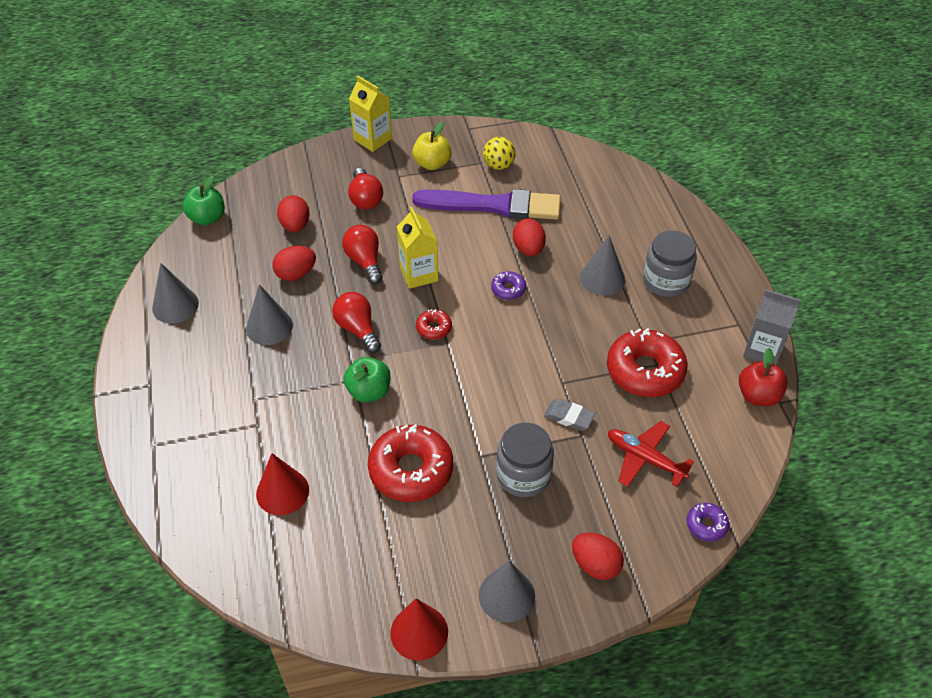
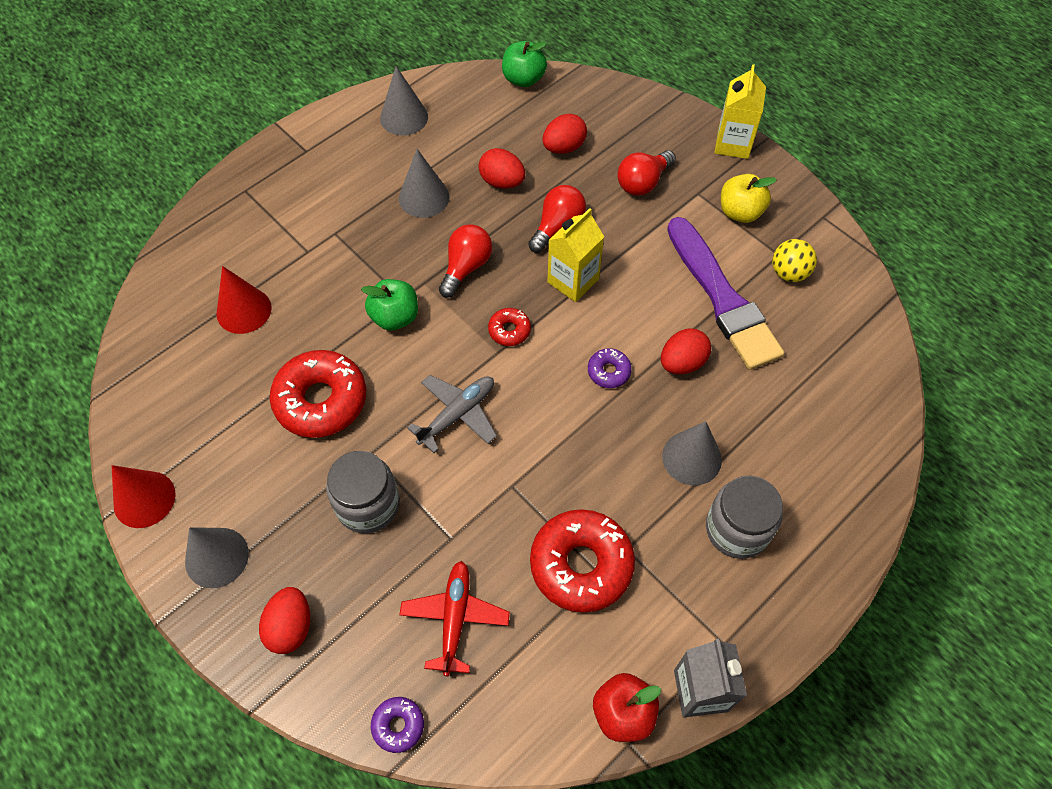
camera: 60 degrees right, 10 degrees up
(483, 389) = (457, 414): none -> grey plane
(569, 417) = (468, 514): grey eraser -> none

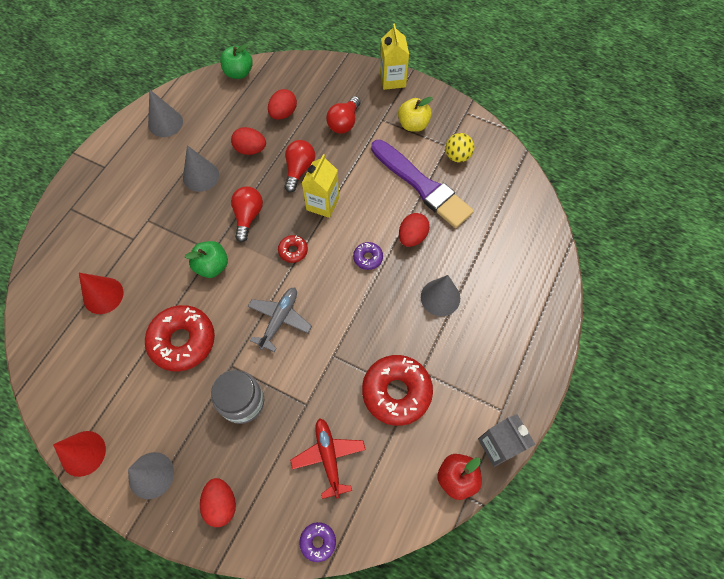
camera: 20 degrees left, 5 degrees up
(737, 529) = (484, 334): grey jar -> none

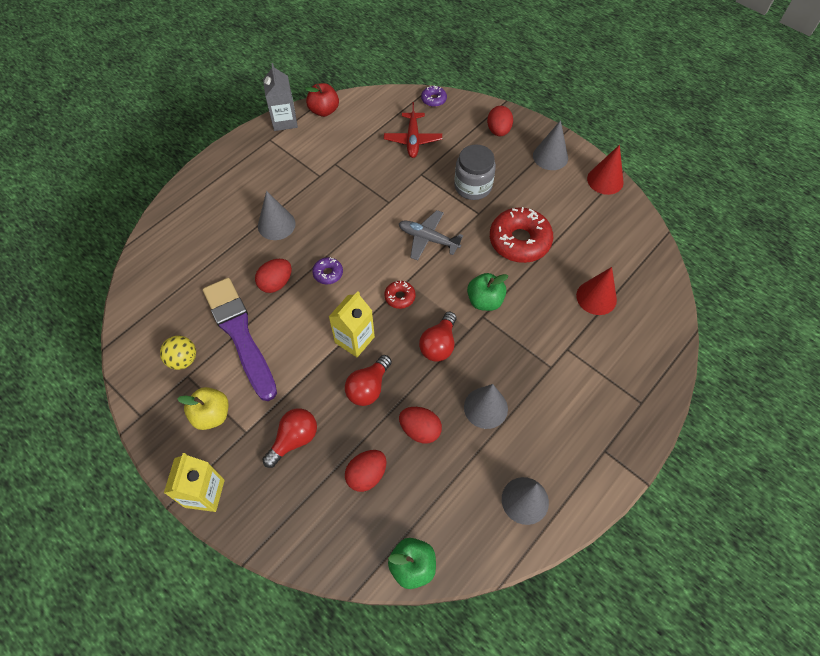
camera: 165 degrees left, 5 degrees down
(279, 319) = (428, 239): grey plane -> grey plane turned 75 degrees clockwise
(396, 392) = (345, 167): red donut -> none

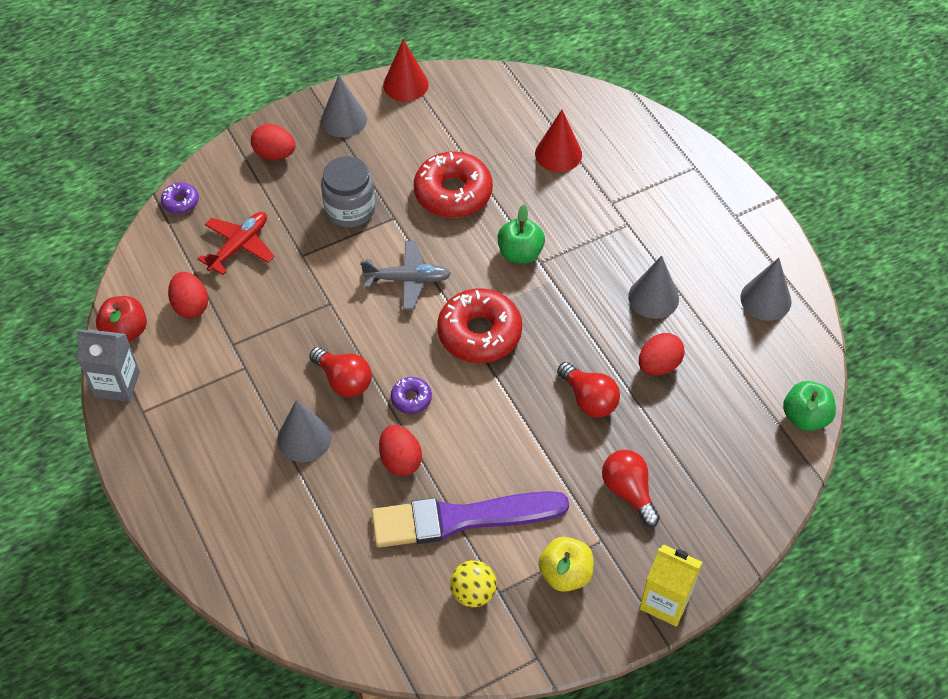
camera: 70 degrees left, 5 degrees down
(354, 339) = (519, 396): yellow carton -> none
(366, 475) = (694, 430): red egg -> red egg (191, 306)
(400, 297) = (479, 333): red donut -> red donut, size x2.12
(413, 140) = (239, 246): red plane -> red plane turned 75 degrees counterclockwise
(428, 239) = (408, 279): grey plane -> grey plane turned 135 degrees counterclockwise
(439, 344) = (560, 315): red light bulb -> red light bulb (344, 381)

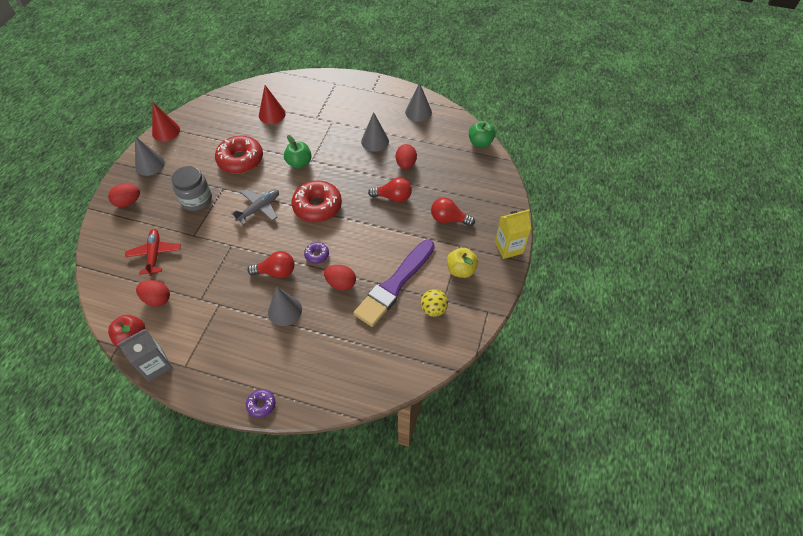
camera: 45 degrees left, 0 degrees up
(180, 202) = (97, 257): purple donut -> purple donut (261, 405)

